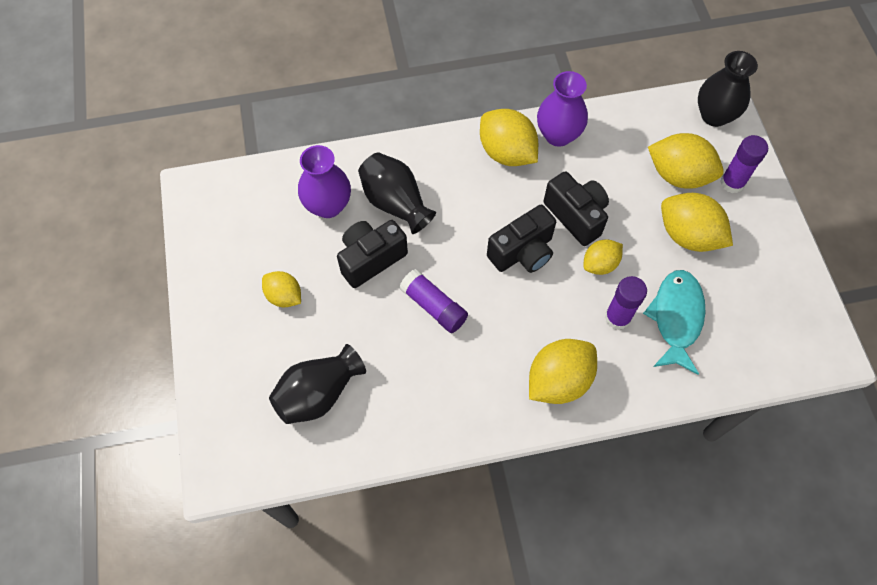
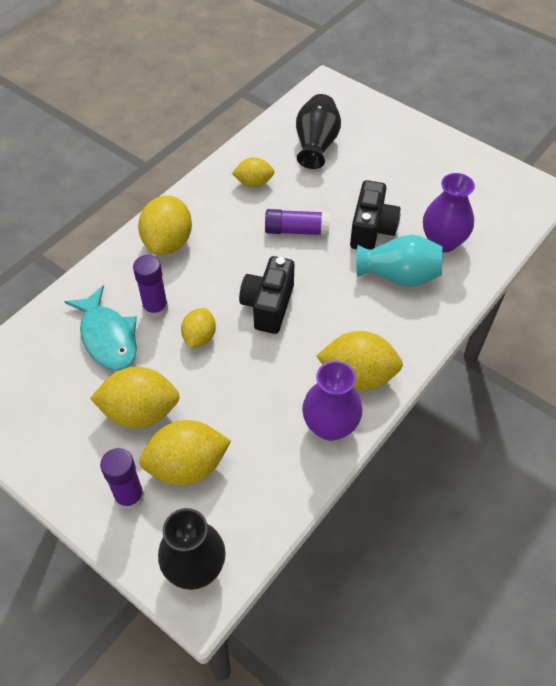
camera: 140 degrees right, 10 degrees down
(284, 296) = (399, 175): yellow lemon -> yellow lemon (254, 183)
(395, 203) = (399, 276): black vase -> turquoise vase
(576, 216) = (250, 363): black camera -> none

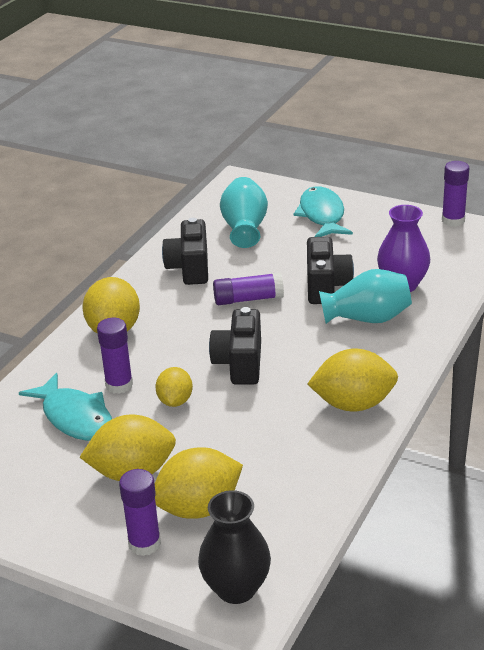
camera: 10 degrees left, 20 degrees down
(254, 183) = (189, 268): yellow lemon -> black camera
(316, 145) = (244, 229): black vase -> turquoise vase
(330, 426) = (339, 448): purple vase -> none
(391, 142) = (322, 215): none -> turquoise fish
(513, 172) = (453, 220): none -> purple glue stick

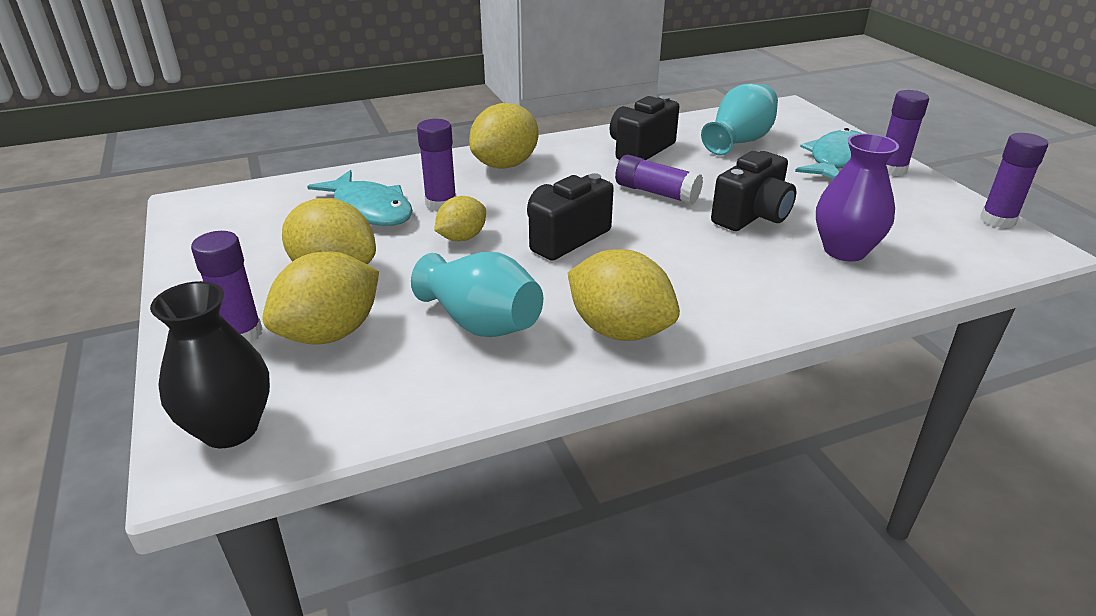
camera: 40 degrees right, 0 degrees up
(75, 417) = (370, 209): turquoise fish -> turquoise fish turned 45 degrees counterclockwise
(199, 508) = (330, 333): yellow lemon -> yellow lemon turned 60 degrees counterclockwise
(361, 208) = (891, 169): none -> purple glue stick
(367, 318) = (756, 262): turquoise vase -> turquoise vase (481, 323)

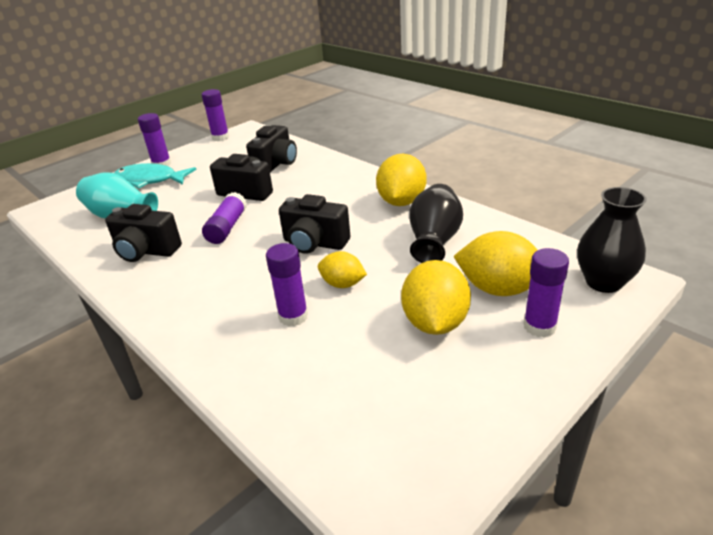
camera: 110 degrees left, 0 degrees up
(370, 209) = (326, 354): turquoise fish -> none
(481, 323) = (434, 241): turquoise vase -> black vase
(505, 165) = (198, 310): yellow lemon -> none
(844, 251) = (276, 164): purple vase -> black camera

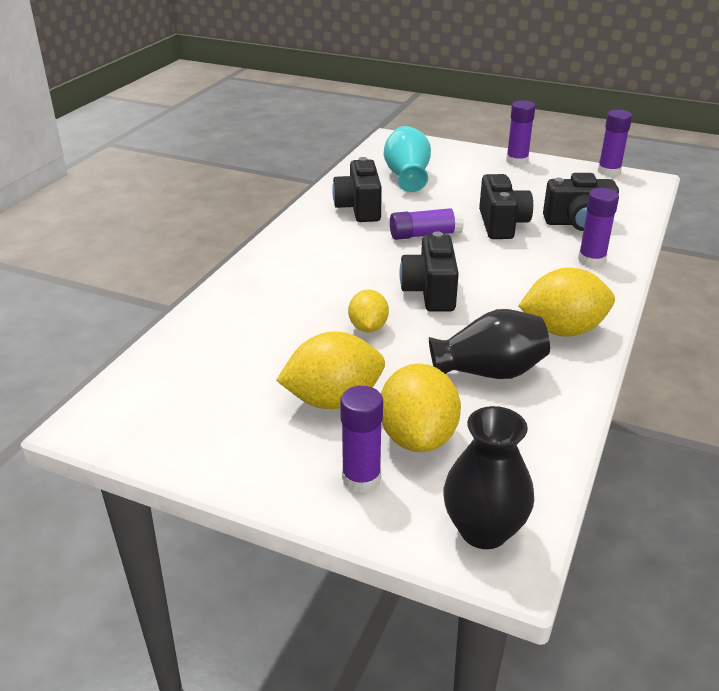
camera: 65 degrees right, 0 degrees up
(150, 180) = (480, 167): turquoise fish -> none
(293, 316) = (304, 312): purple glue stick -> purple glue stick (591, 260)

